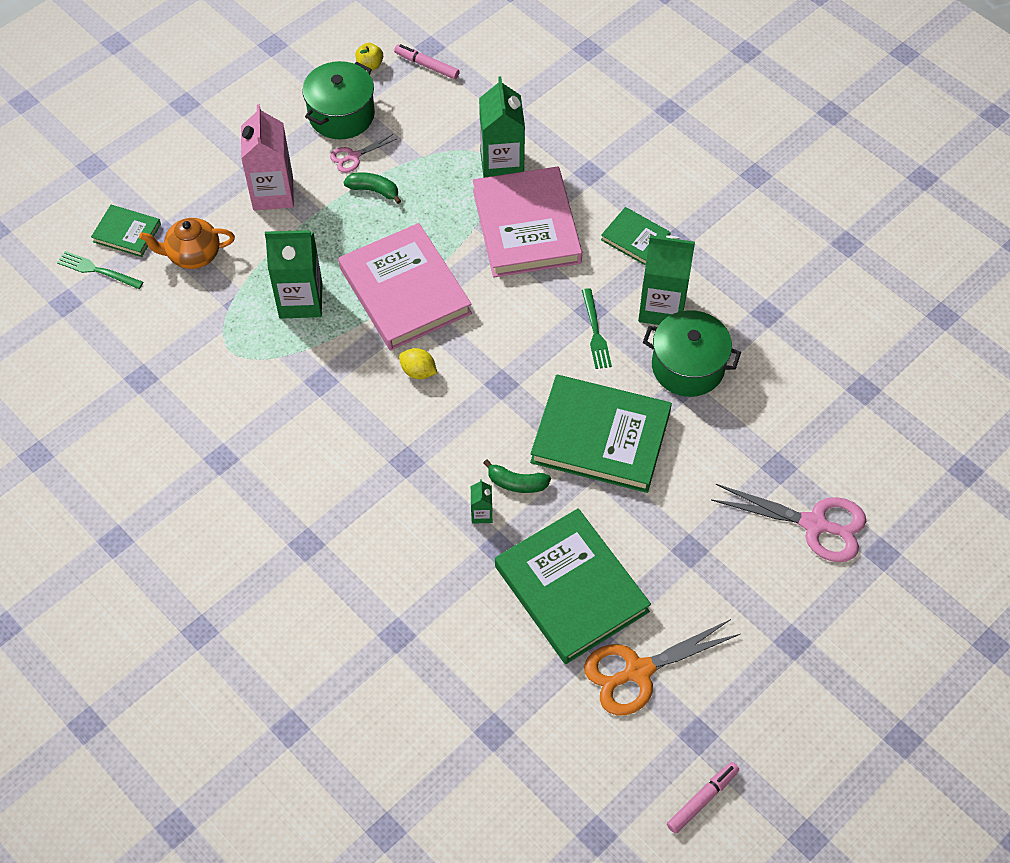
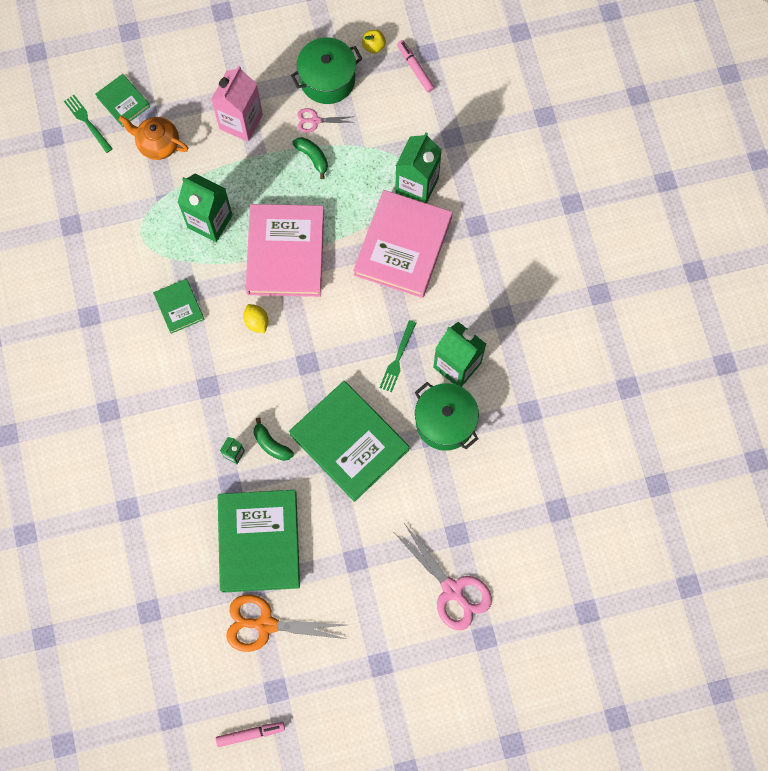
camera: 30 degrees right, 15 degrees up
(635, 238) = (474, 298): green book -> green book (179, 307)

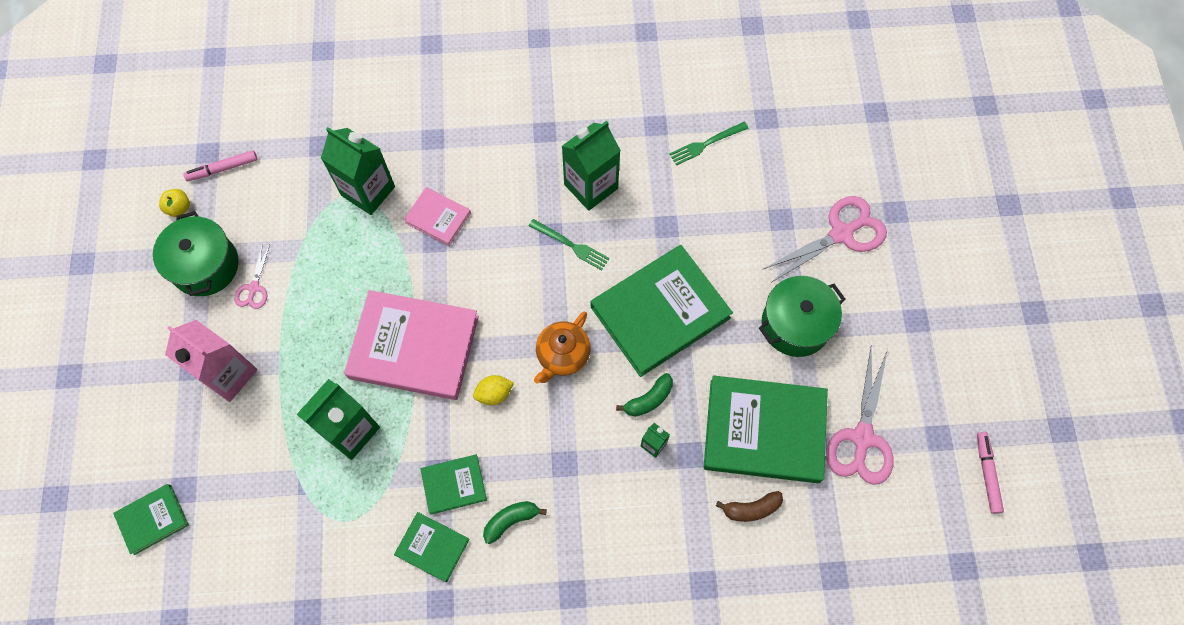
camera: 80 degrees left, 5 degrees down
(87, 122) = (166, 572): green fork -> green fork (706, 144)
(129, 301) = (432, 547): none -> green book
(158, 144) = (227, 482): orange teapot -> orange teapot (562, 356)
(192, 539) = (751, 509): none -> brown banana
(265, 624) = (862, 438): orange scissors -> pink scissors
(312, 157) = (300, 298): green banana -> green banana (511, 520)
(402, 246) = (438, 218): pink book -> pink book, size x0.49
(445, 422) = (653, 209): green pot -> green pot (795, 324)

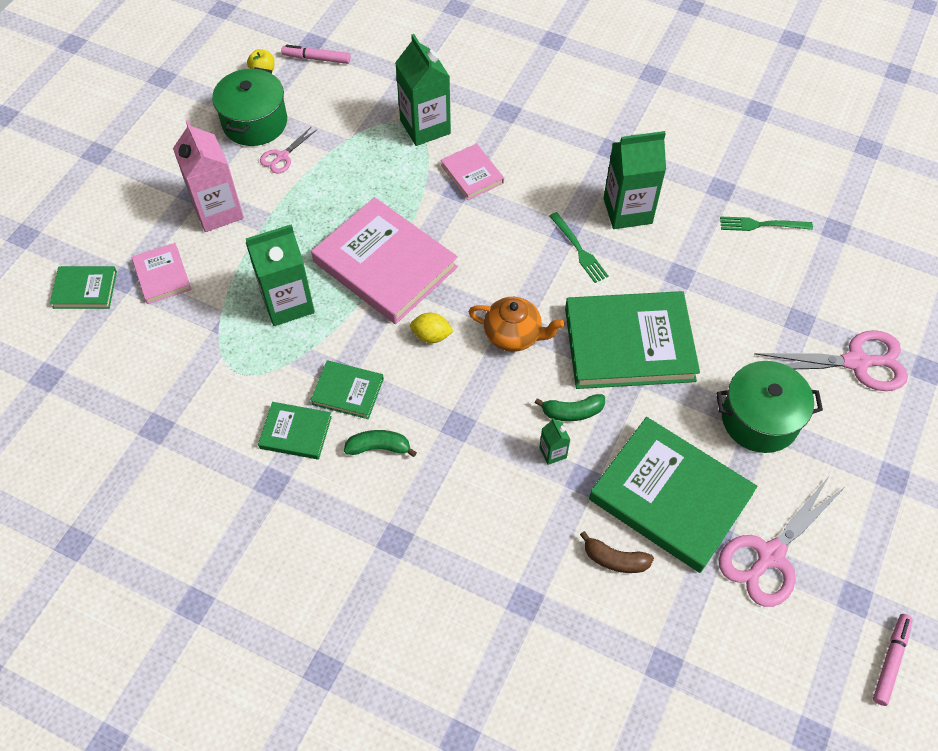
camera: 30 degrees right, 10 degrees down
(217, 466) = (162, 275): none -> pink book
(432, 547) = (296, 432): green book -> green book turned 45 degrees counterclockwise
(562, 356) = (513, 335): orange teapot -> orange teapot turned 135 degrees counterclockwise

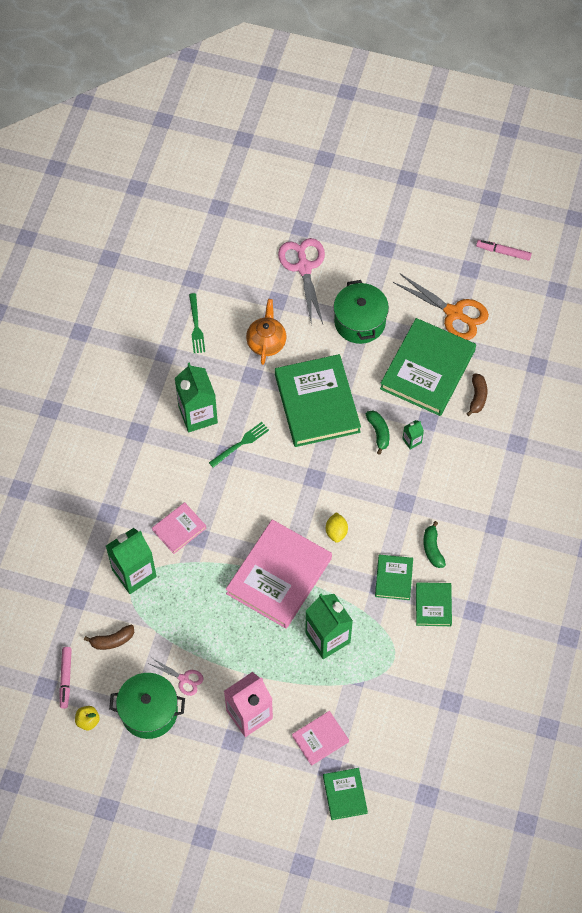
camera: 100 degrees left, 5 degrees up
(348, 100) = (112, 640): none -> brown banana
(513, 335) = (325, 477): orange teapot -> orange teapot (266, 342)
(770, 555) = (454, 313): pink scissors -> orange scissors

